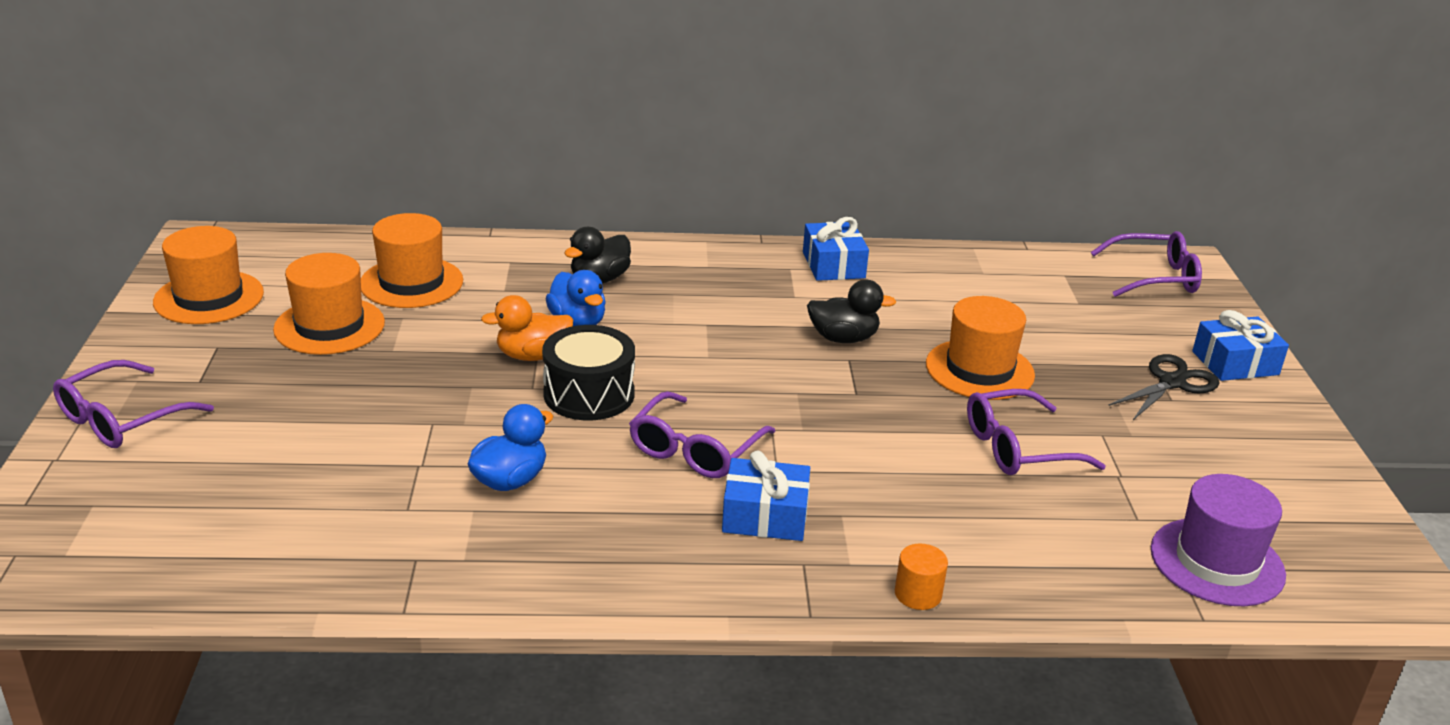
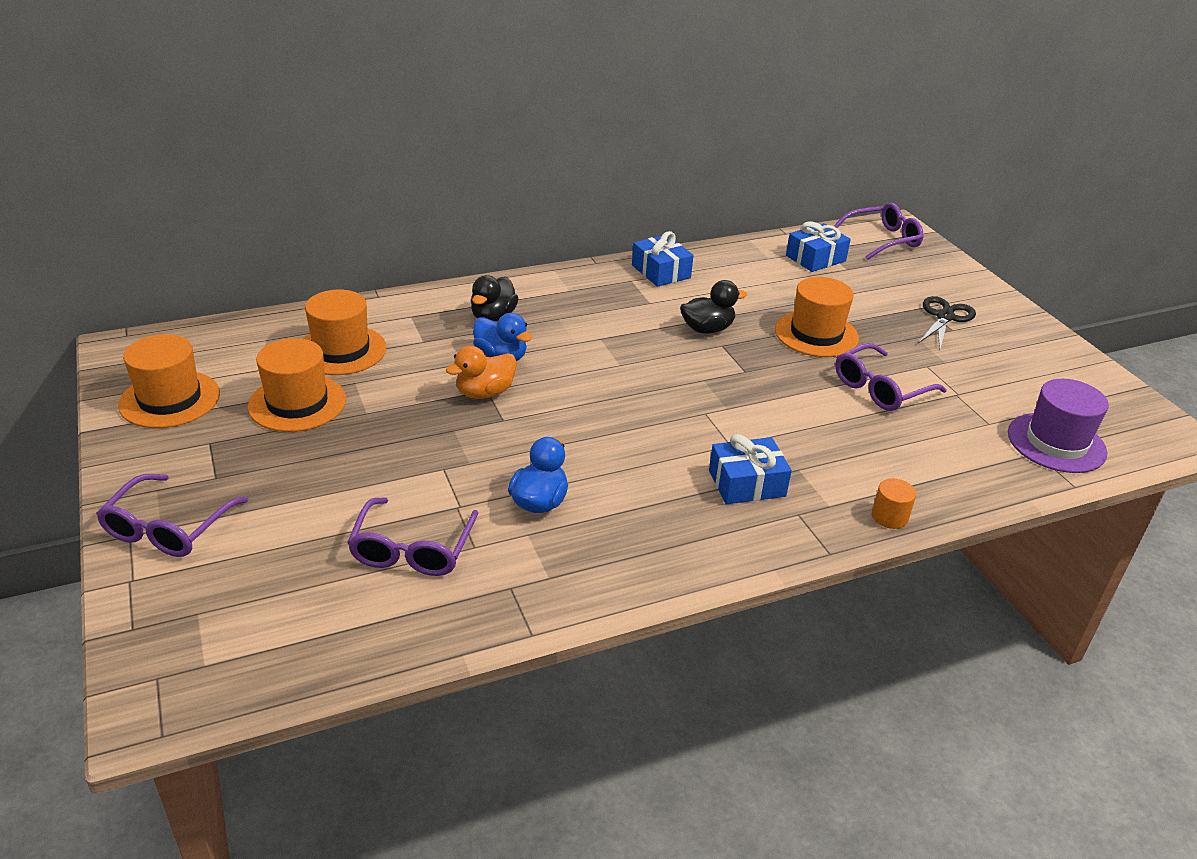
camera: 20 degrees left, 5 degrees up
(589, 394) = (551, 415): black drum -> none
(695, 450) = (661, 443): purple glasses -> purple glasses (412, 550)
(1235, 363) = (973, 294): blue gift -> blue gift (815, 258)

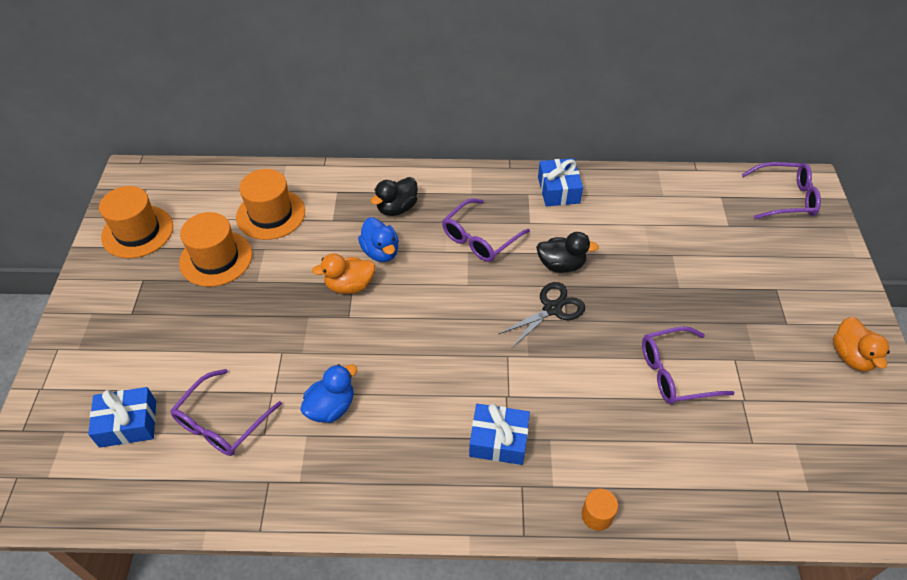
camera: 25 degrees right, 15 degrees up
(168, 528) = (82, 350): purple glasses -> purple glasses (479, 238)
(815, 258) = (706, 206): blue gift -> blue gift (128, 423)
(816, 334) = (654, 295): orange hat -> none
(945, 317) = (788, 306): black scissors -> black scissors (552, 309)
(1024, 341) = (851, 356): none -> orange duck
(1056, 443) = (804, 485): purple hat -> none

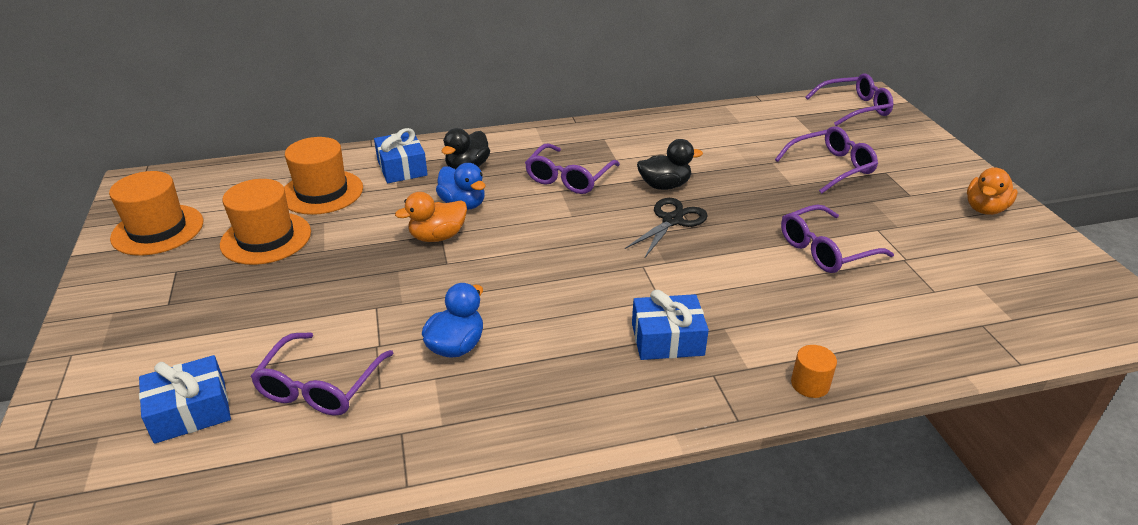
camera: 15 degrees left, 15 degrees down
(558, 190) = (634, 131): blue gift -> blue gift (402, 168)
(726, 272) = (831, 167): none -> purple glasses
(851, 356) = (985, 209): orange duck -> orange duck turned 60 degrees clockwise

